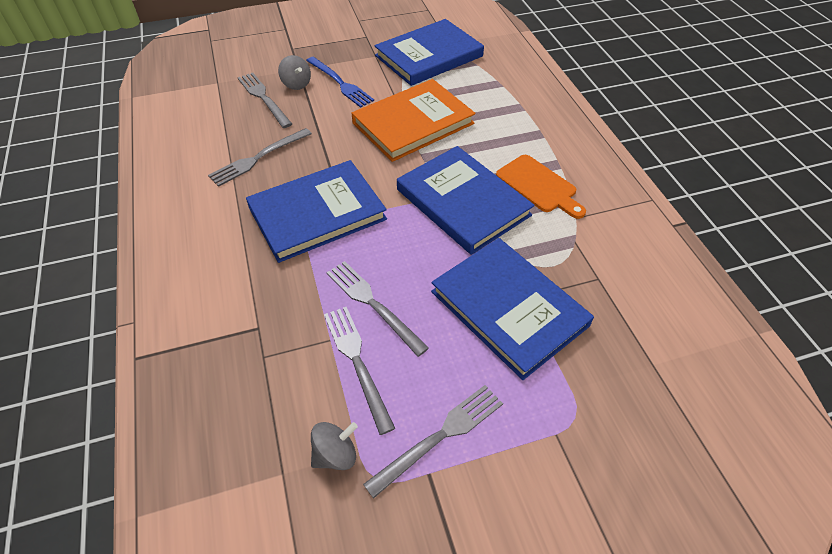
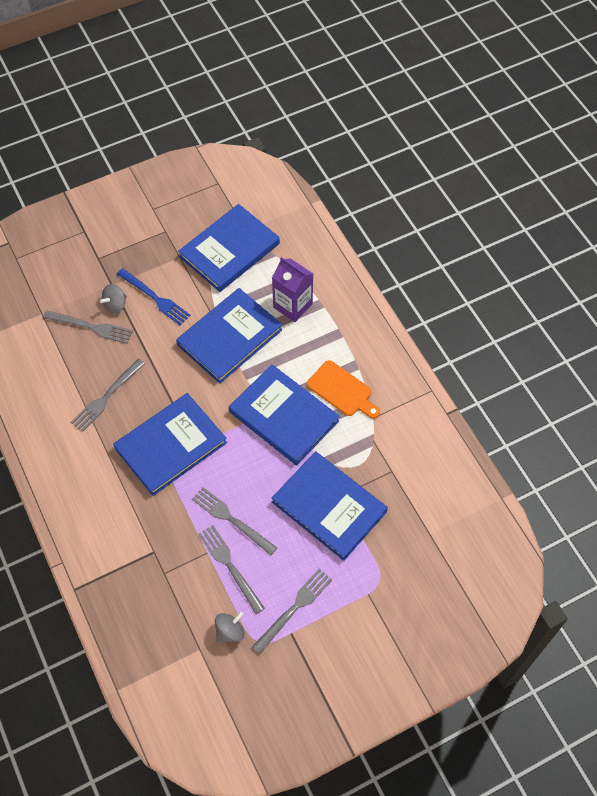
camera: 10 degrees left, 10 degrees up
(264, 98) = (91, 327): grey fork -> grey fork turned 150 degrees clockwise
(296, 84) = (115, 305): grey spinning top -> grey spinning top turned 90 degrees clockwise
(413, 123) = (229, 337): orange book -> blue book
(489, 105) = (292, 305): none -> purple carton

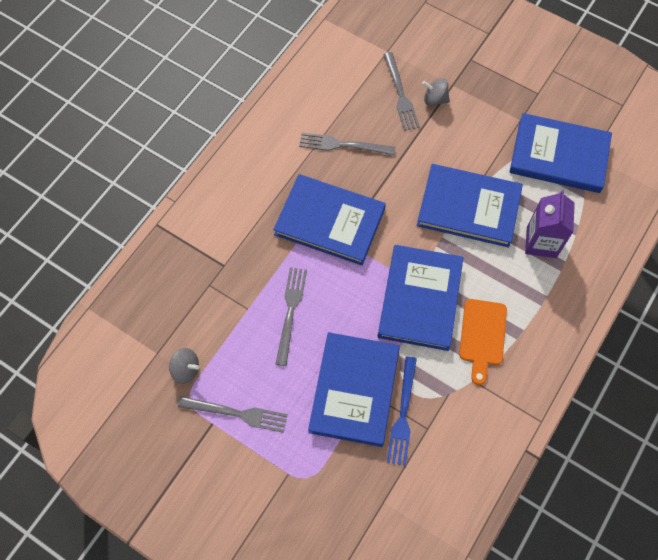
camera: 60 degrees right, 5 degrees up
(155, 298) = (464, 125): blue fork -> blue fork (403, 414)
(230, 566) = (246, 335): grey fork -> none

